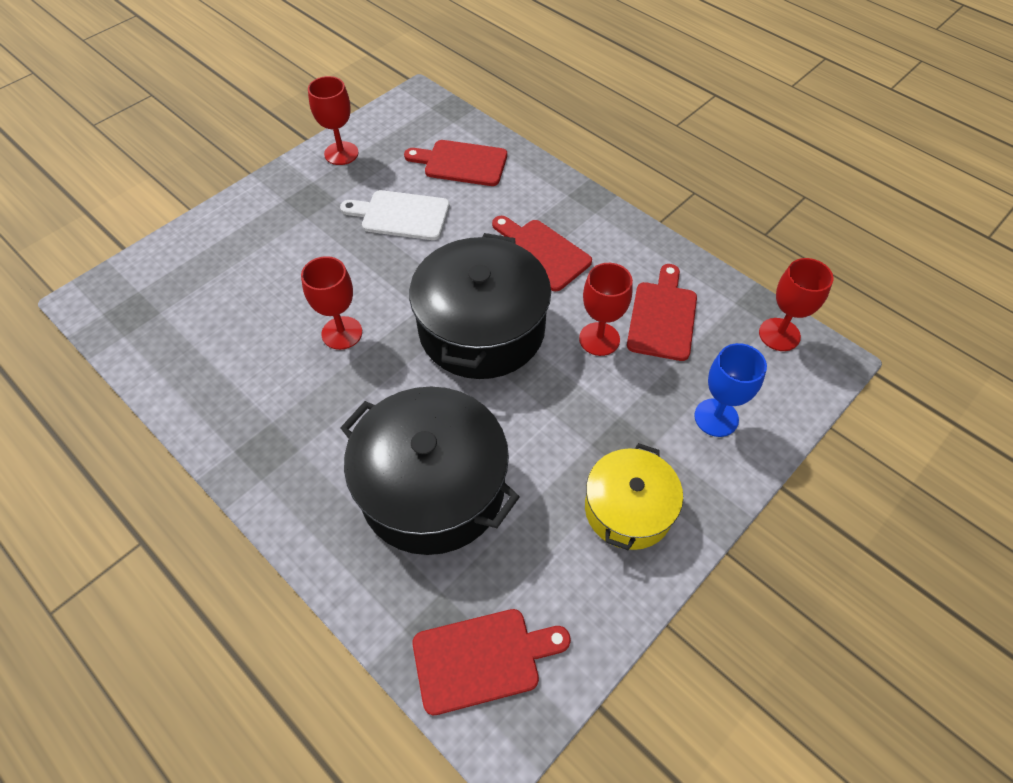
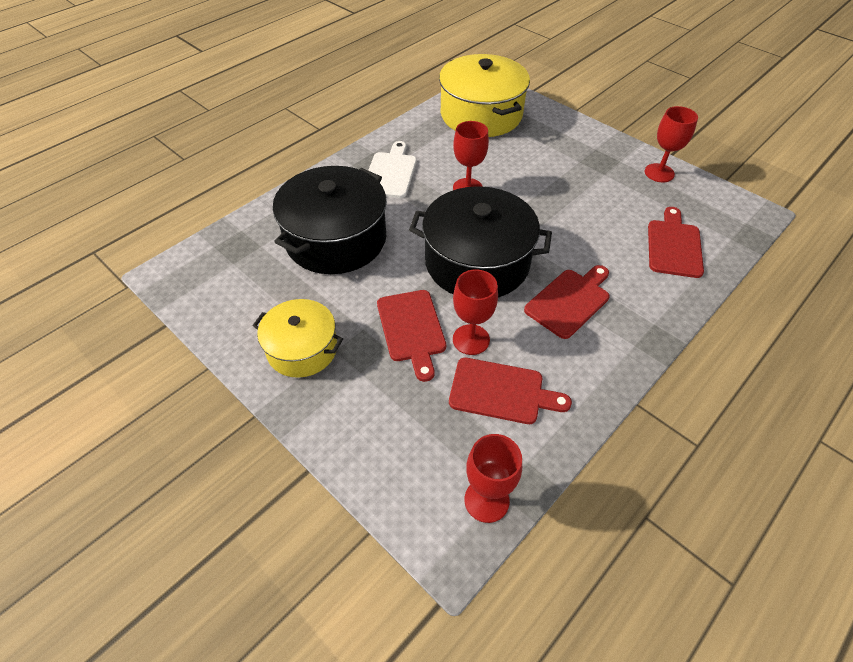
camera: 90 degrees right, 5 degrees down
(172, 310) = (481, 114): none -> yellow pot
(401, 215) = (595, 211): white cutting board -> white cutting board (390, 173)
(482, 659) = (212, 266): red cutting board -> red cutting board (412, 329)
(716, 417) = (383, 423): blue goblet -> none

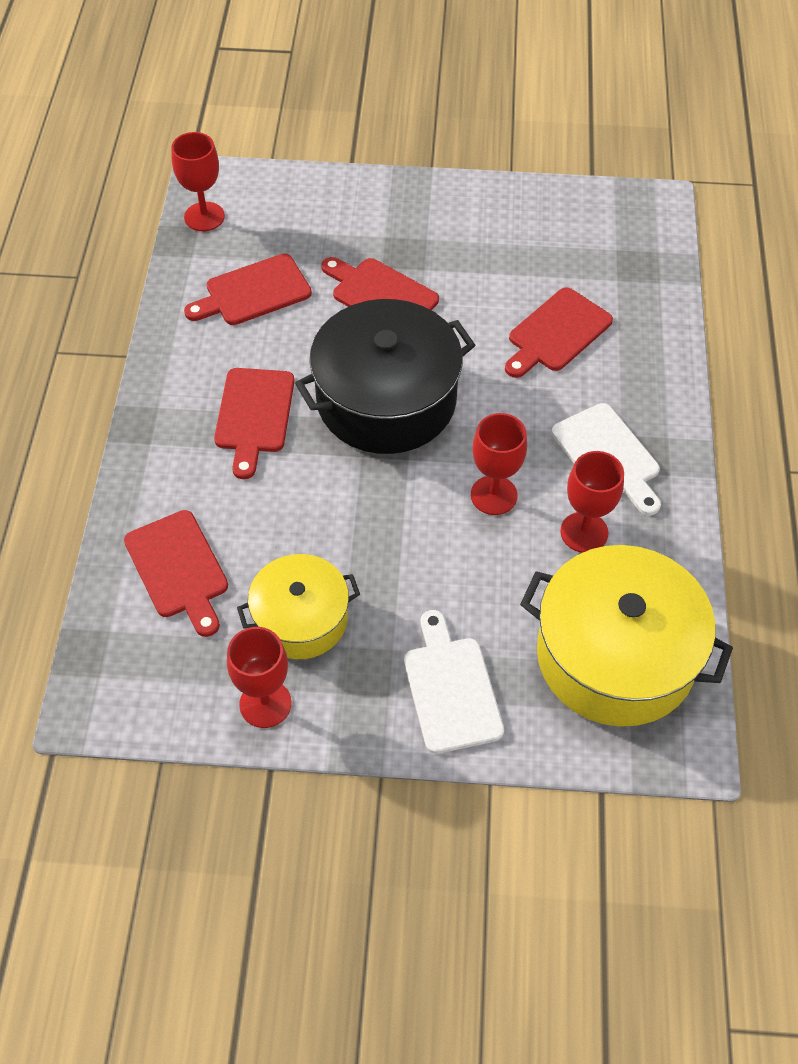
camera: 140 degrees right, 5 degrees up
(302, 349) = (454, 224): yellow pot -> yellow pot (301, 619)
(336, 239) = (557, 333): black pot -> red cutting board
(471, 339) = (318, 318): red goblet -> red goblet (584, 532)
(564, 138) = (451, 689): none -> white cutting board

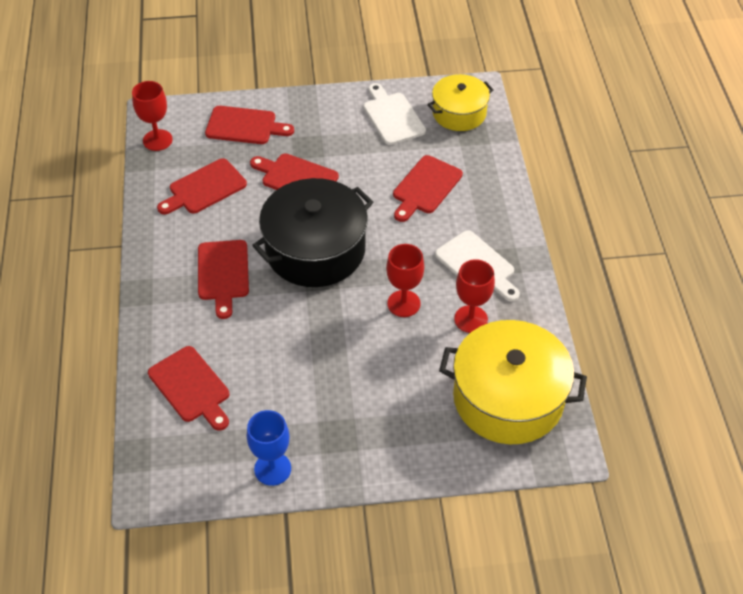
camera: 10 degrees left, 5 degrees down
(265, 704) = (272, 469): red goblet -> blue goblet
(301, 619) = (286, 408): yellow pot -> yellow pot (459, 113)
(324, 212) = (244, 126): none -> red cutting board
(451, 689) = (400, 438): white cutting board -> white cutting board (392, 117)

